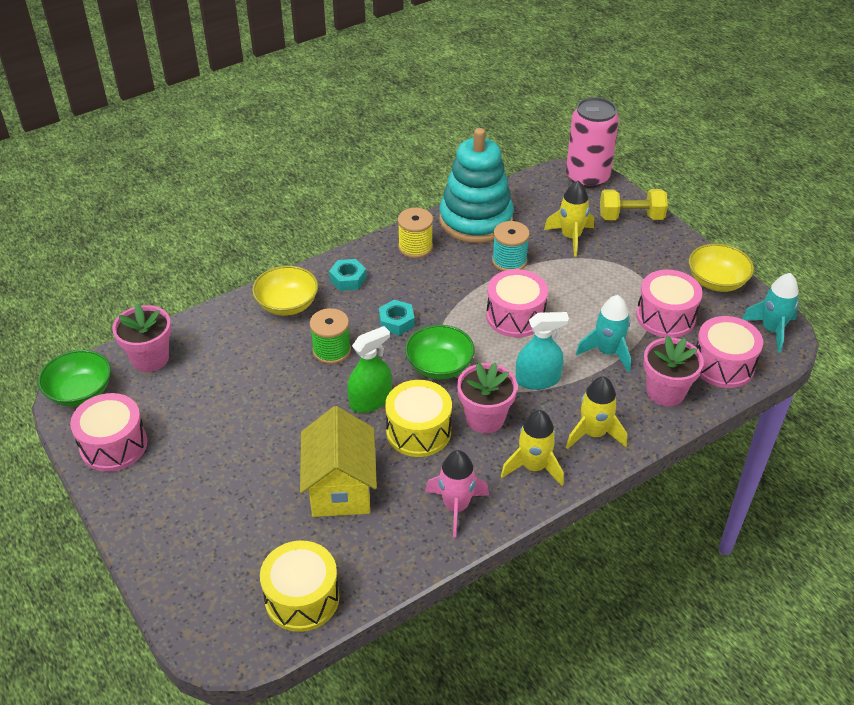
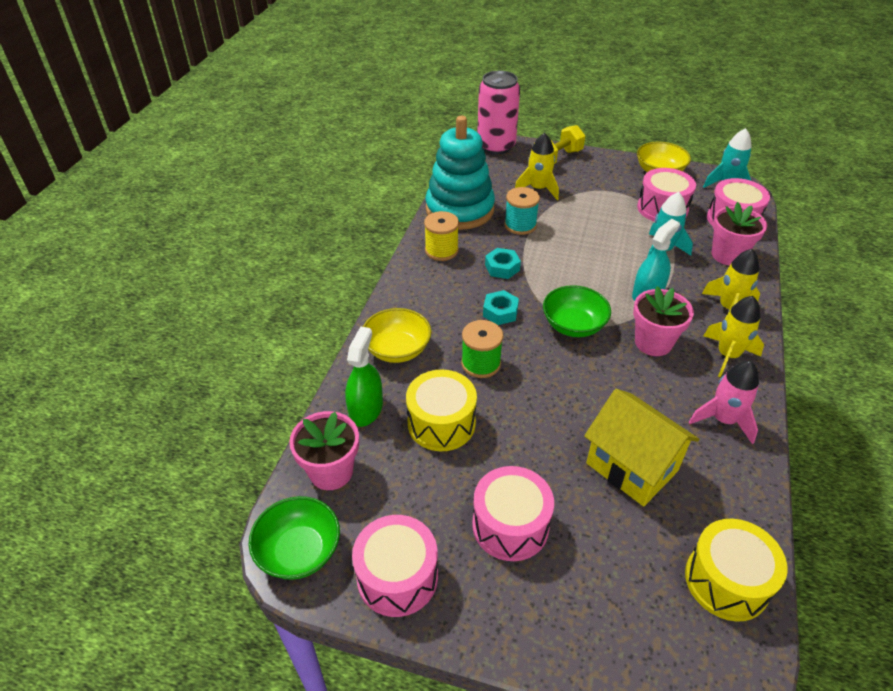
camera: 40 degrees left, 0 degrees up
(348, 279) = (421, 301): turquoise nut -> turquoise nut (502, 267)
(370, 400) = (560, 382): green spray bottle -> green spray bottle (366, 409)
(418, 431) = (624, 382): yellow drum -> yellow drum (441, 423)
(515, 316) = (575, 260): pink drum -> pink drum (510, 525)

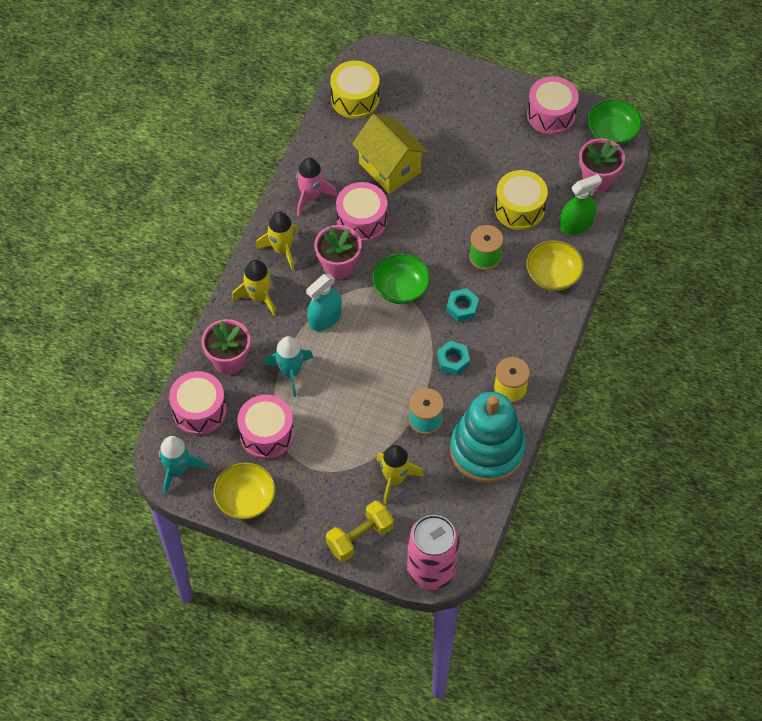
camera: 175 degrees left, 15 degrees up
(366, 409) = (576, 224): green spray bottle -> green spray bottle turned 135 degrees counterclockwise
(510, 525) = (479, 137): pink drum -> pink drum (361, 221)

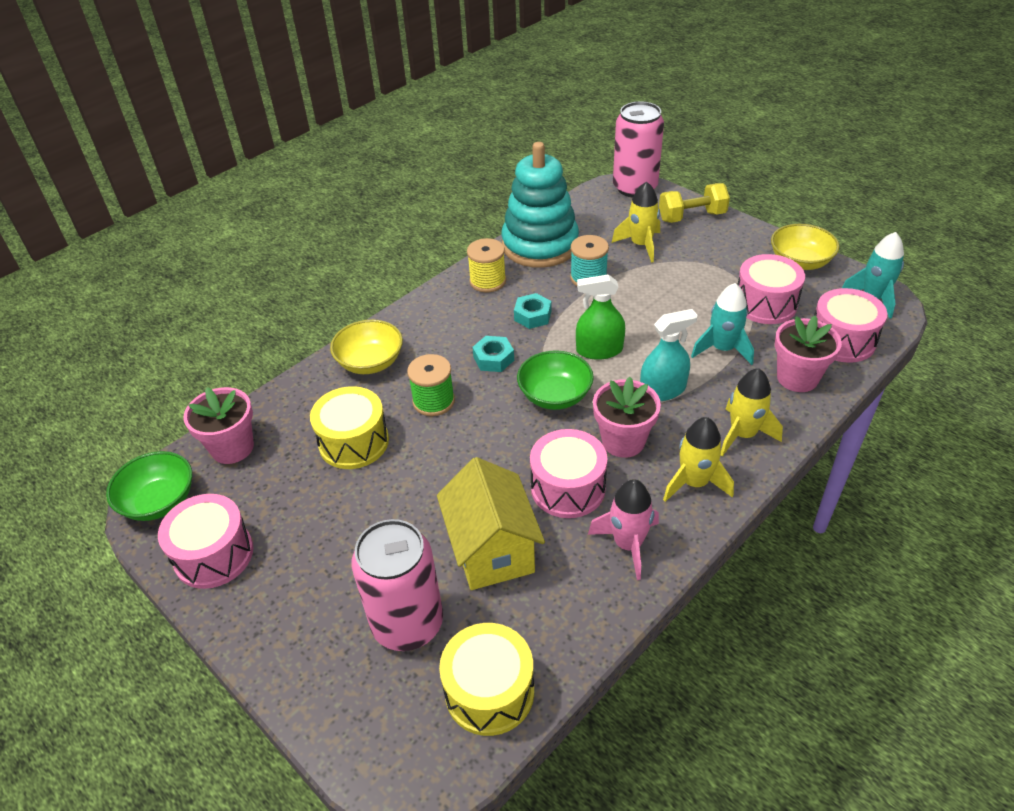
camera: 155 degrees left, 15 degrees down
(415, 115) = (407, 623): none -> pink can
(576, 224) = (301, 406): green spray bottle -> green spray bottle (599, 350)

